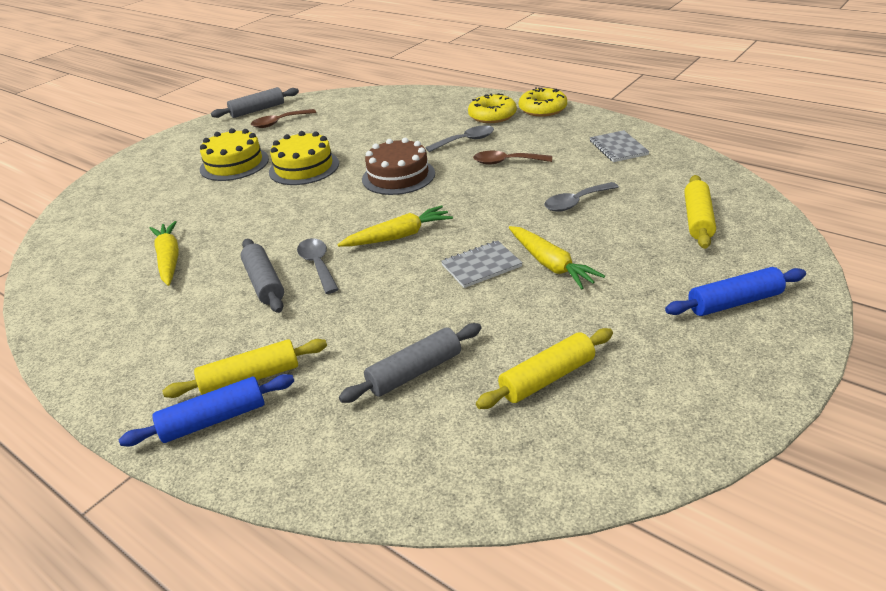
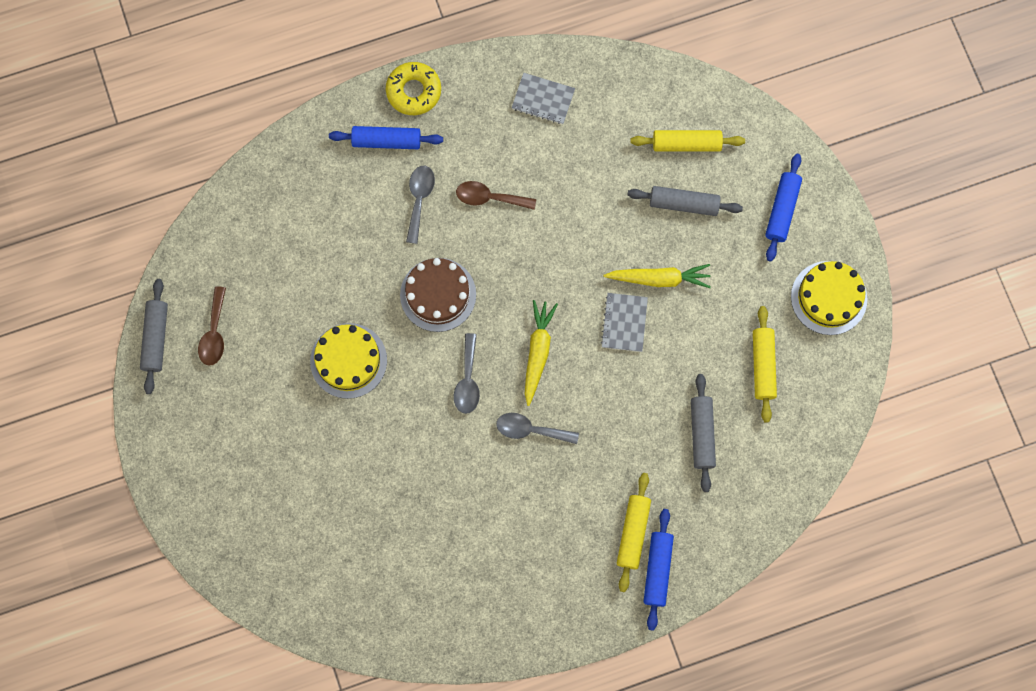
camera: 60 degrees left, 40 degrees up
(169, 259) = (428, 535): yellow carrot -> none
(234, 164) = (282, 416): yellow cake -> yellow cake (828, 298)
(264, 283) = (525, 478): grey rolling pin -> grey rolling pin (683, 204)
(492, 115) = (386, 141): yellow donut -> blue rolling pin
(506, 162) = (489, 198): brown spoon -> brown spoon turned 60 degrees clockwise
(576, 202) = (597, 200): grey spoon -> grey spoon (467, 380)
(697, 219) = (686, 144): yellow rolling pin -> yellow rolling pin turned 45 degrees counterclockwise

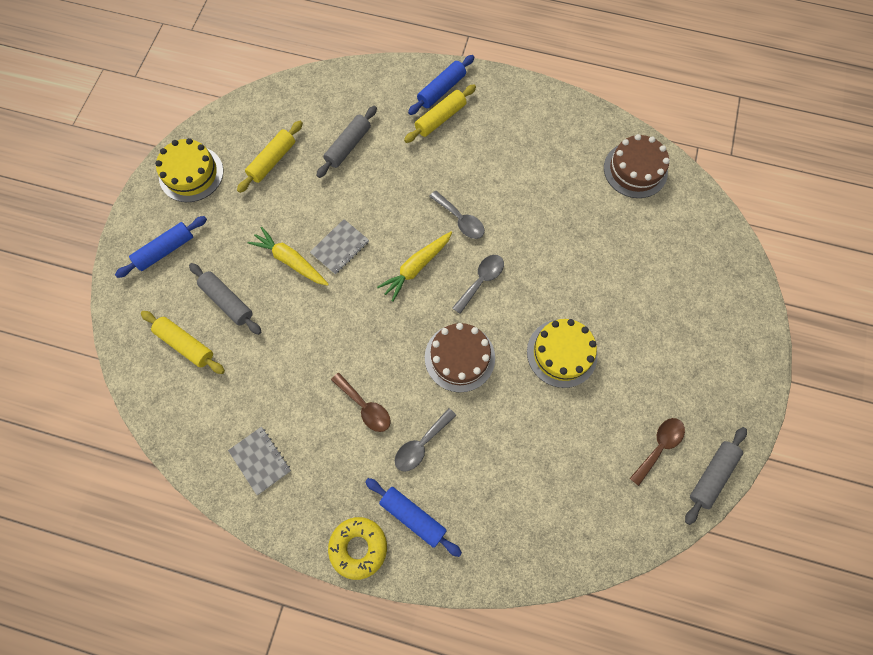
camera: 145 degrees left, 5 degrees down
(391, 610) = (635, 170): none -> brown cake

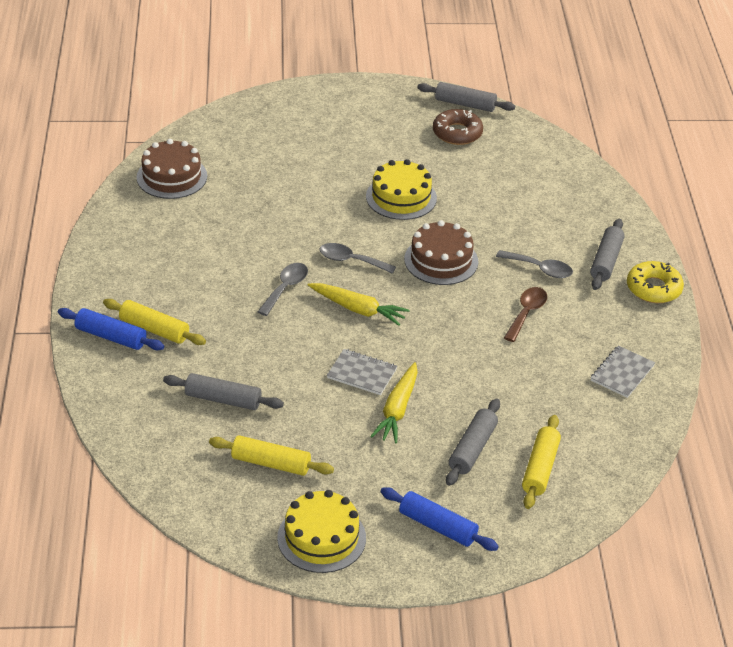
camera: 110 degrees left, 30 degrees down
(413, 516) = (606, 261): blue rolling pin -> grey rolling pin
(659, 446) = (457, 133): brown spoon -> brown donut

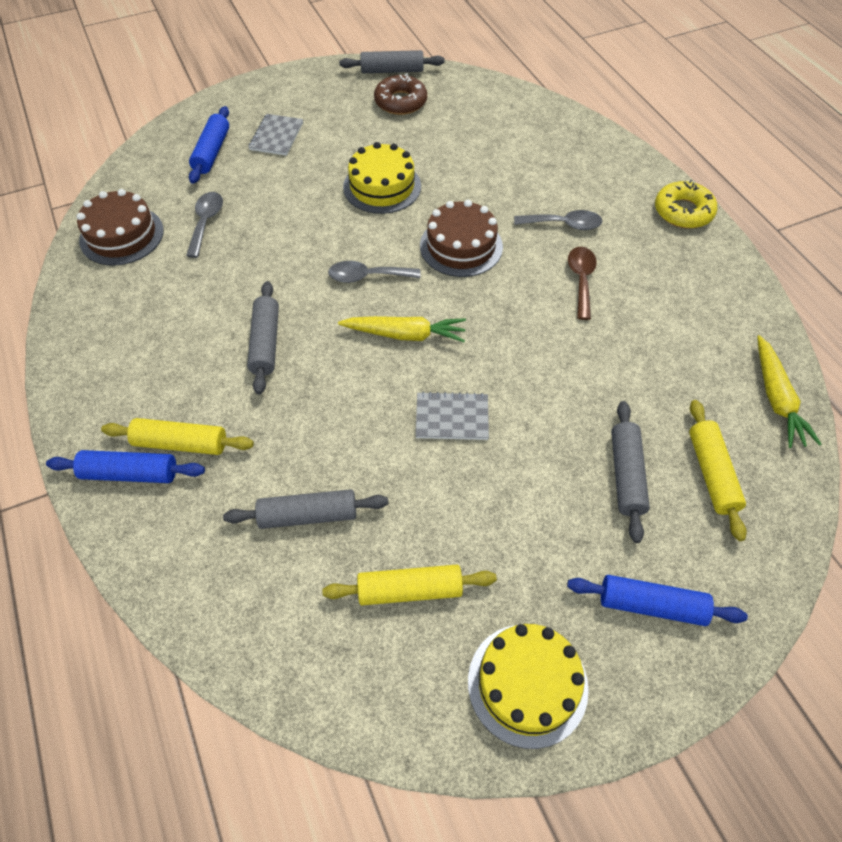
camera: 20 degrees left, 15 degrees up
(272, 132) = (212, 152): none -> blue rolling pin
(285, 288) = (312, 334): grey spoon -> grey spoon (206, 222)
(397, 410) = (516, 453): yellow carrot -> yellow carrot (776, 399)
(606, 261) = (620, 196): grey rolling pin -> grey rolling pin (265, 343)
(622, 373) = (716, 319): grey notebook -> grey notebook (276, 136)

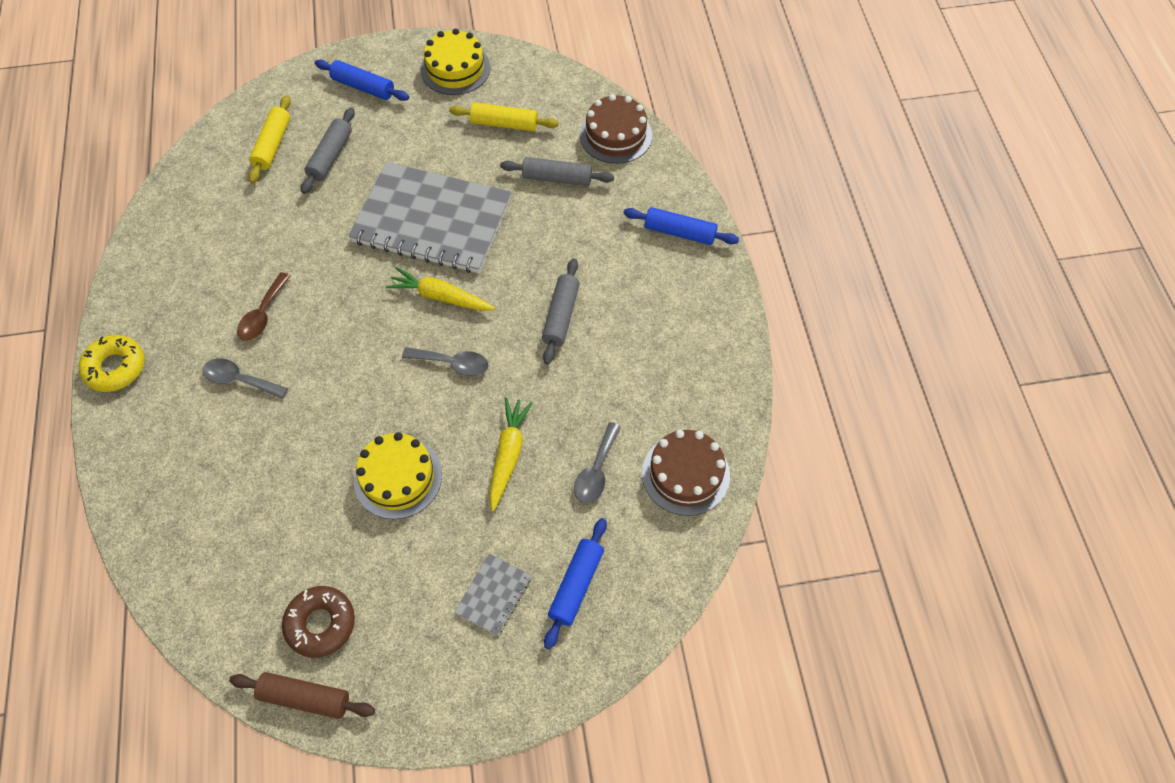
camera: 165 degrees left, 5 degrees up
(181, 444) = (641, 246): yellow rolling pin -> none
(392, 71) = (305, 697): grey rolling pin -> brown rolling pin
(452, 417) = (432, 220): grey notebook -> grey notebook, size x2.42
(461, 246) = (351, 378): brown cake -> brown cake (616, 135)
(776, 399) = (186, 181): yellow carrot -> yellow carrot (508, 454)

